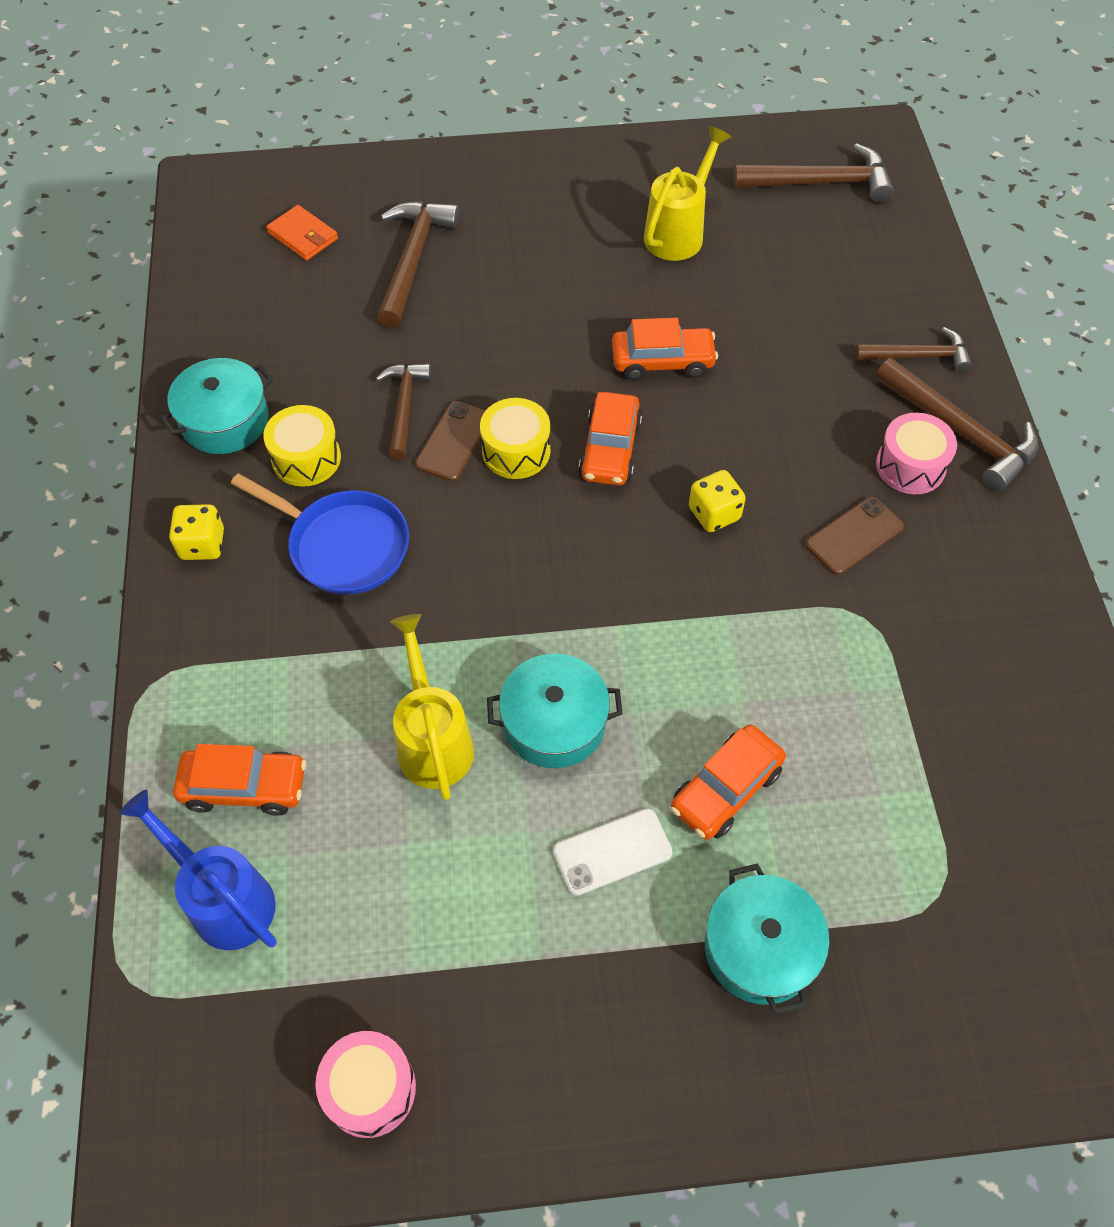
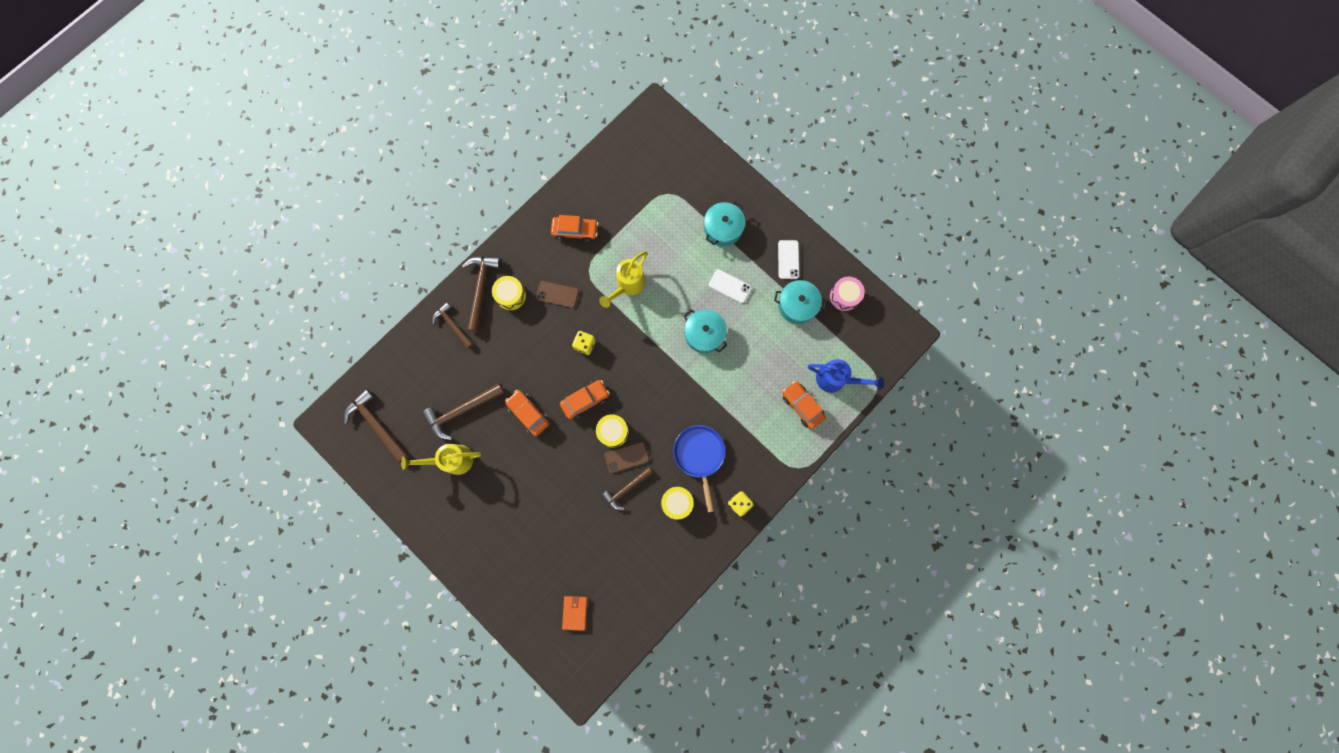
camera: 130 degrees left, 20 degrees up
(224, 899) = (835, 379): blue watering can -> blue watering can turned 75 degrees counterclockwise
(225, 420) = (686, 549): turquoise pot -> turquoise pot (797, 305)
(413, 260) = (552, 553): brown hammer -> brown hammer (461, 411)
(433, 740) = (740, 364): yellow watering can -> yellow watering can (628, 285)
(566, 1034) = (788, 259): none -> white phone
(725, 789) = (683, 270): orange car -> orange car (575, 231)
(910, 466) = (511, 295): pink drum -> yellow drum

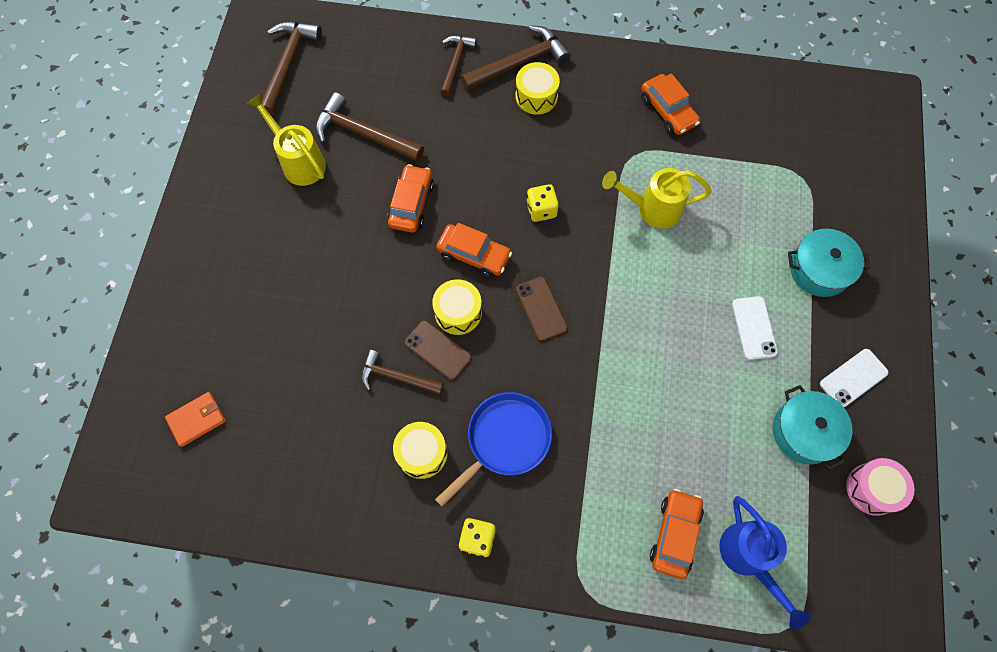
camera: 55 degrees right, 10 degrees down
(557, 294) = (577, 141): brown phone -> brown phone (541, 308)
(704, 334) = (667, 338): turquoise pot -> none

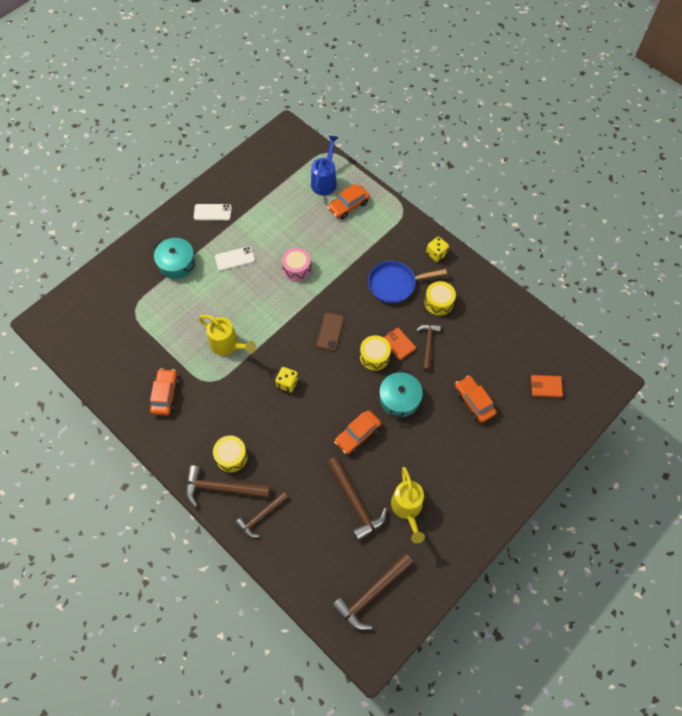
camera: 145 degrees left, 5 degrees down
(397, 376) = (428, 344): brown hammer -> brown hammer turned 135 degrees counterclockwise
(437, 350) = (398, 344): brown phone -> orange wallet
(474, 255) = (343, 382): orange car -> orange car (474, 402)
(754, 328) = (235, 258): white phone -> white phone turned 45 degrees clockwise
(804, 432) = (256, 207): turquoise pot -> turquoise pot (399, 399)
(872, 489) = (250, 172): pink drum -> pink drum (297, 269)

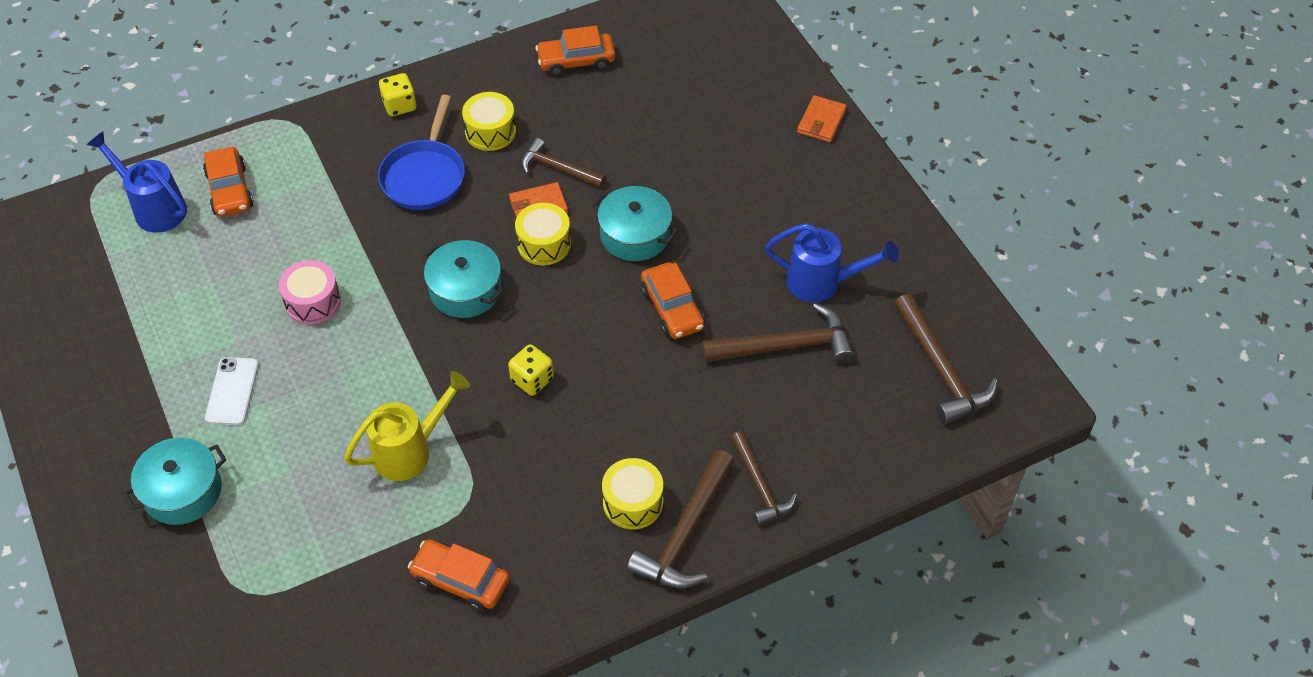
camera: 70 degrees left, 10 degrees down
(212, 212) = (104, 401): white phone -> none
(330, 332) = (465, 290): brown phone -> turquoise pot
(407, 508) = (822, 282): yellow watering can -> blue watering can
(474, 402) = (683, 146): orange car -> orange car (576, 61)
(546, 387) = (697, 57): orange wallet -> orange wallet (821, 121)

